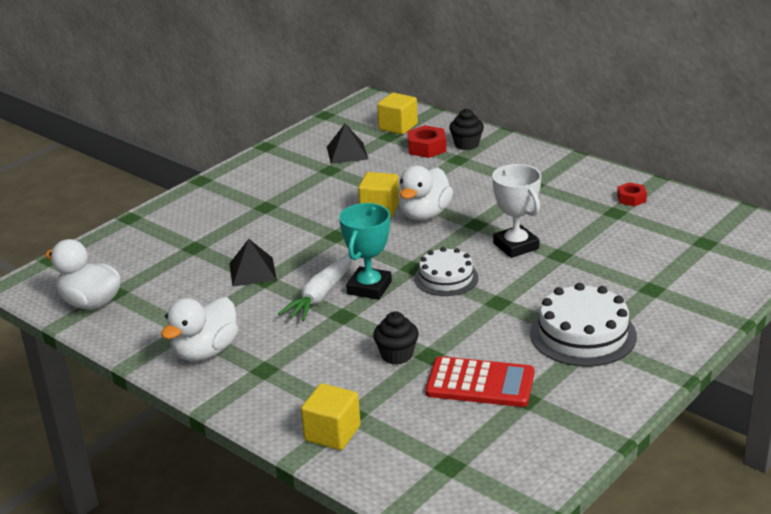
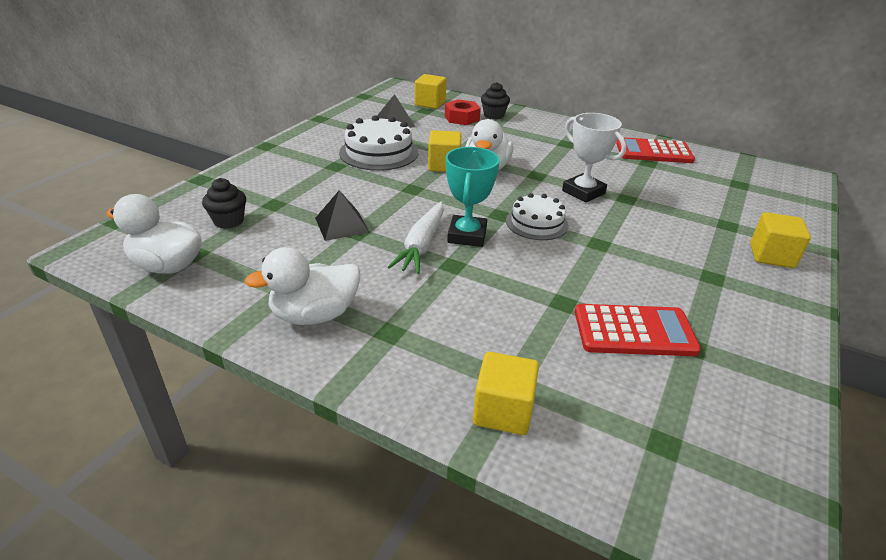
camera: 15 degrees left, 5 degrees up
(205, 352) = (314, 315): white duck -> white duck turned 45 degrees clockwise
(397, 355) = (529, 305): black cupcake -> black cupcake (228, 221)
(583, 334) = (699, 271): white cake -> white cake (379, 152)
(631, 198) = (653, 152): red nut -> red calculator
(673, 323) = (771, 256): none -> yellow cube

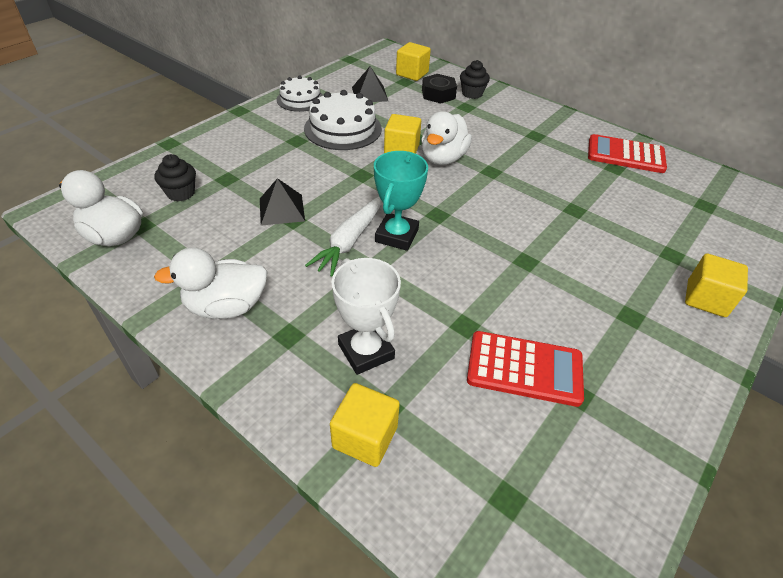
camera: 10 degrees right, 10 degrees up
(462, 118) = (438, 94): red nut -> black nut
(537, 223) = (471, 229): white cake -> white cake (300, 99)
(583, 192) = (532, 197): white trophy -> white trophy (366, 351)

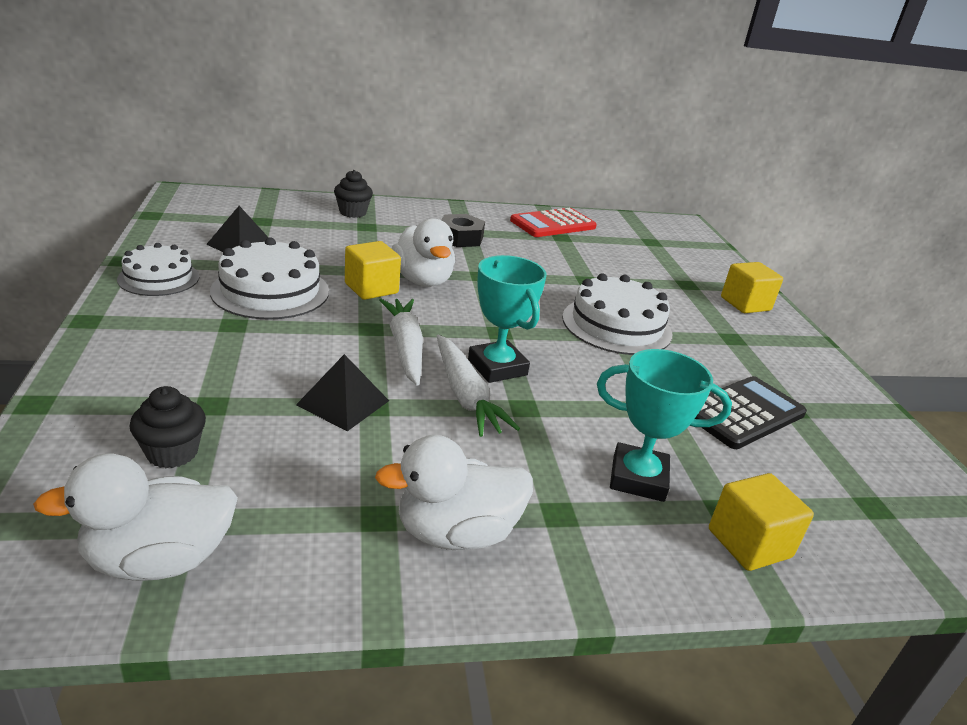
camera: 50 degrees left, 15 degrees down
(226, 307) = (456, 532): white duck -> white duck turned 45 degrees clockwise
(362, 195) = (405, 347): none -> white carrot
(366, 351) = (638, 478): white trophy -> turquoise trophy
(412, 74) = (257, 210): yellow cube -> none
(438, 94) = (319, 223): black nut -> black nut (460, 238)
(524, 368) = (743, 413): red calculator -> black calculator
(536, 253) = (616, 325): none -> white cake

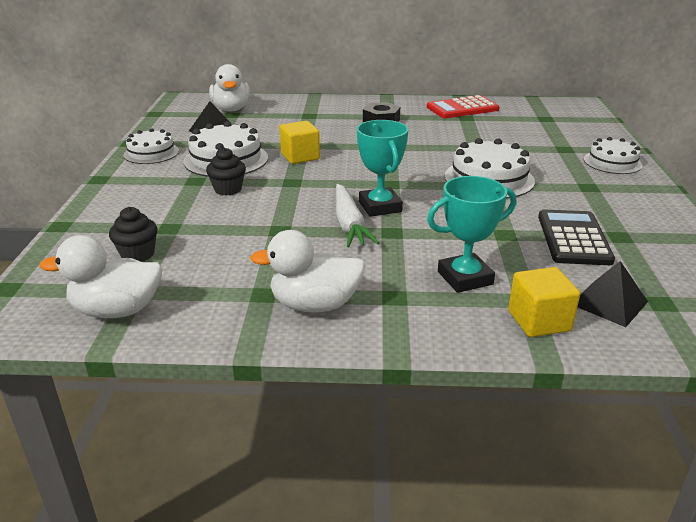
camera: 15 degrees right, 0 degrees up
(343, 402) = (258, 228): black pyramid -> black pyramid (609, 303)
(352, 212) = (301, 106): black cupcake -> black cupcake (228, 189)
(405, 347) = (314, 194): white carrot -> none
(423, 281) = (341, 151): white duck -> white duck (231, 109)
(638, 478) = (465, 278): turquoise trophy -> turquoise trophy turned 45 degrees counterclockwise
(743, 413) = (573, 238): black calculator -> black calculator turned 60 degrees counterclockwise
(745, 304) = (612, 162): yellow cube -> white cake

